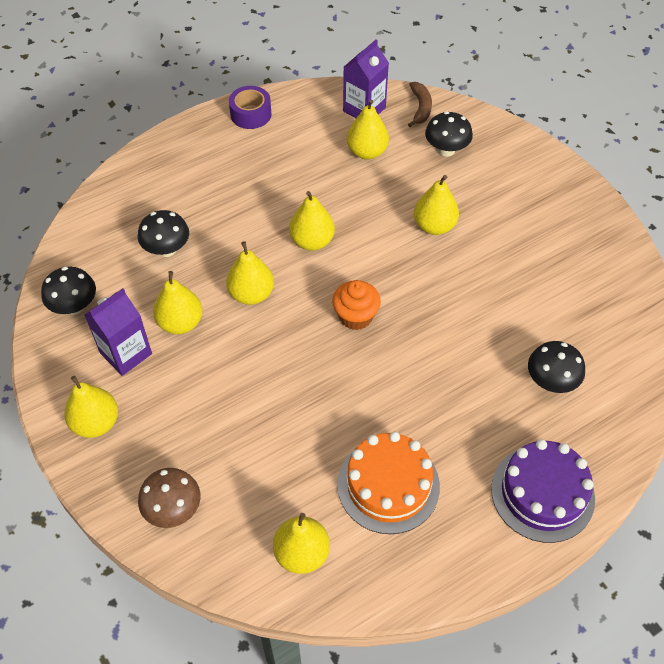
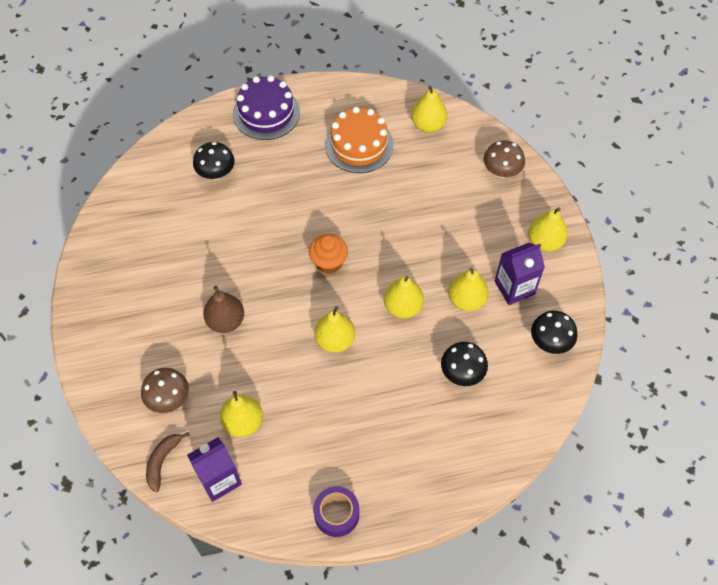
camera: 160 degrees left, 5 degrees up
(434, 226) = (226, 321): yellow pear -> brown pear
(446, 150) = (168, 399): black mushroom -> brown mushroom

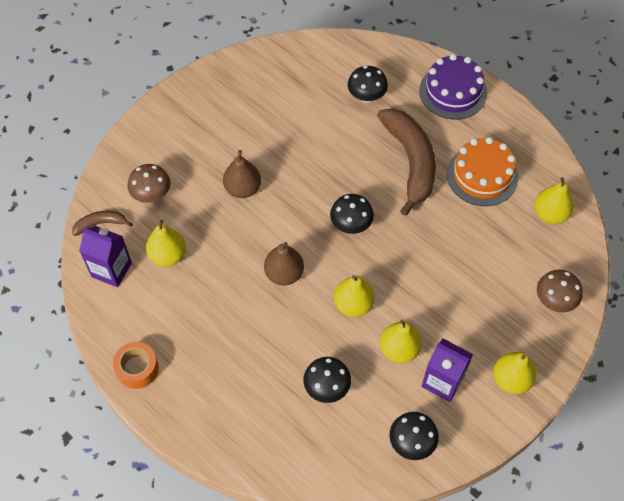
camera: 55 degrees right, 0 degrees up
(305, 183) = (410, 161): none -> brown banana
(328, 262) = (351, 225): orange cupcake -> black mushroom
(335, 340) = (284, 274): yellow pear -> brown pear
(336, 514) = (137, 368): purple tape -> orange tape

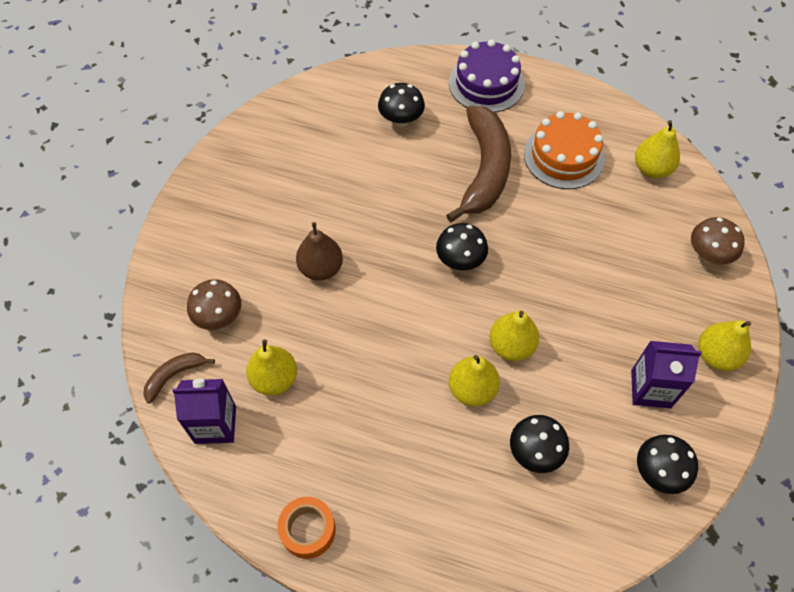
camera: 25 degrees left, 0 degrees up
(284, 274) = (418, 344): brown pear -> none
(399, 349) = (587, 374): yellow pear -> yellow pear (472, 389)
(410, 161) = (484, 170): brown banana -> brown banana turned 45 degrees clockwise

